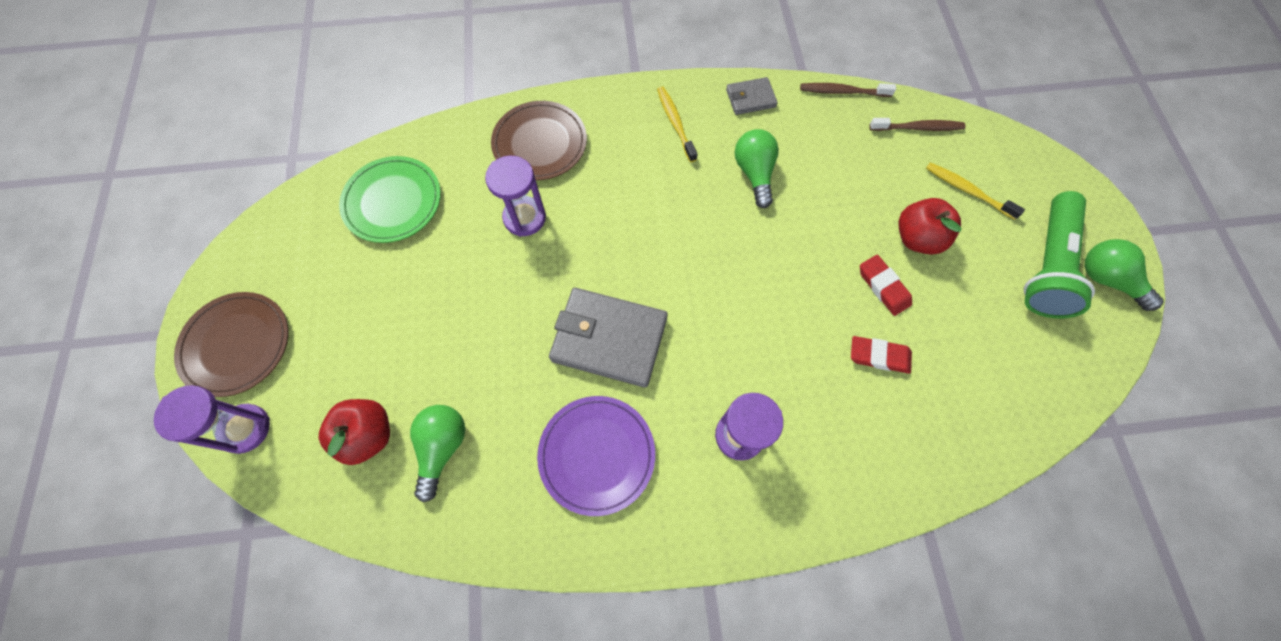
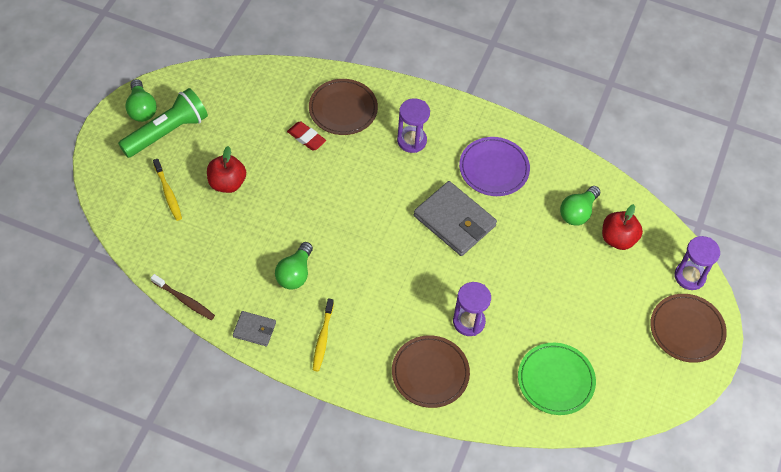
camera: 155 degrees left, 10 degrees down
(868, 433) = (343, 109): none -> brown plate
(883, 287) = (272, 168): red eraser -> none
(918, 128) = (158, 247): brown toothbrush -> none

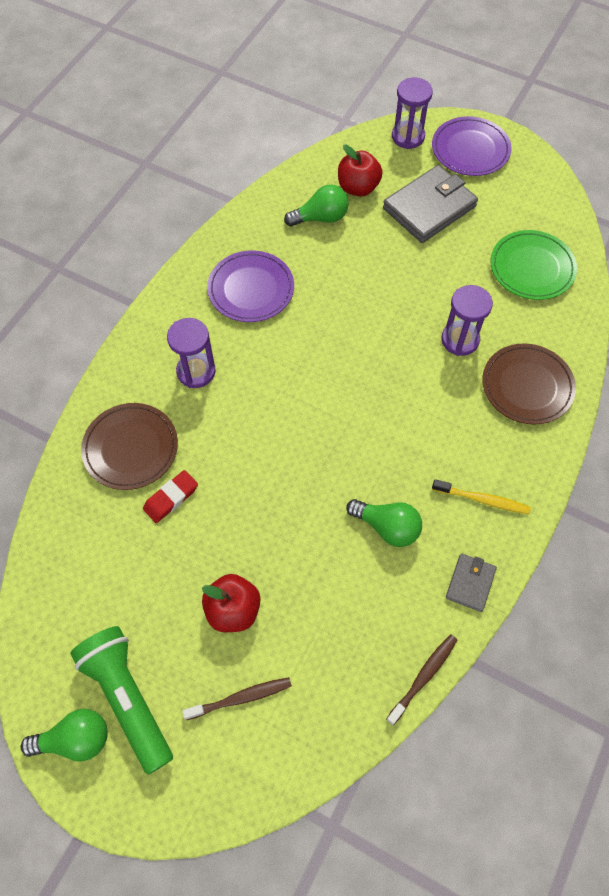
camera: 80 degrees left, 5 degrees up
(168, 193) = (241, 698): yellow toothbrush -> brown toothbrush
(454, 221) = (321, 338): grey wallet -> grey wallet (429, 208)
(577, 212) = (320, 218): green light bulb -> green light bulb turned 60 degrees counterclockwise
(687, 330) = (470, 150): brown plate -> purple plate

